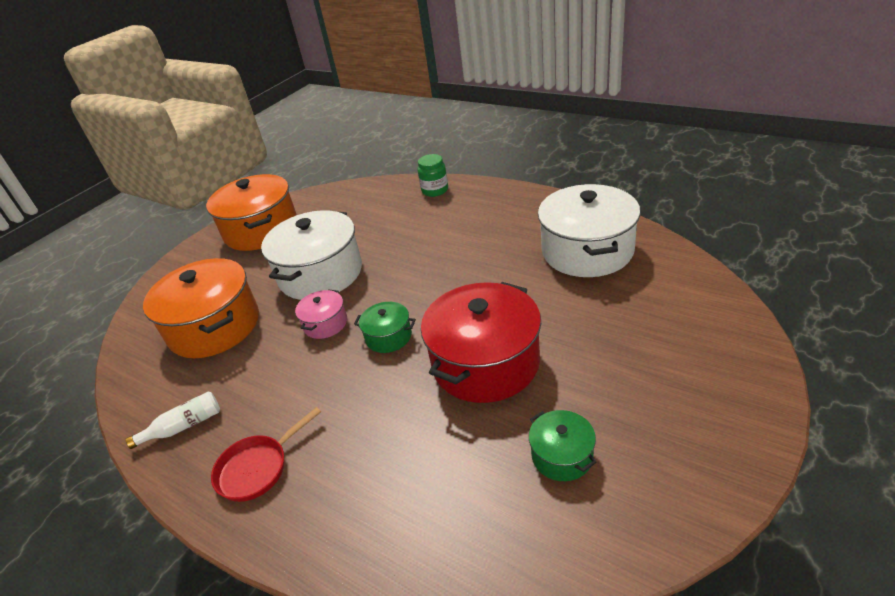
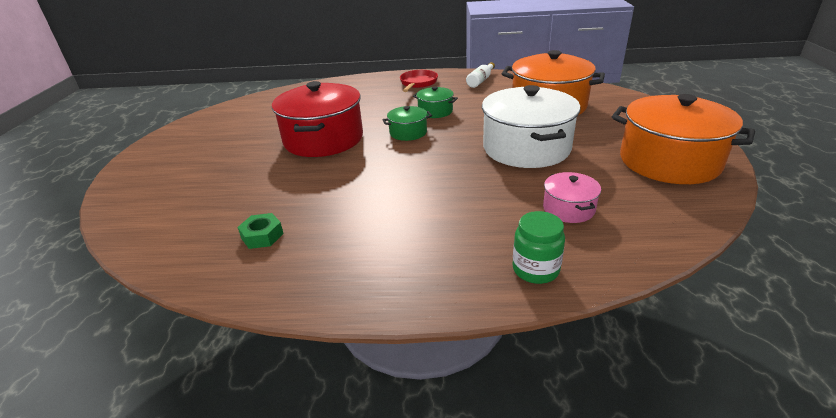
camera: 145 degrees right, 5 degrees down
(325, 323) = (467, 126): pink pot -> pink pot (568, 209)
(562, 456) = (258, 122): green pot -> green pot (435, 111)
(587, 251) = (262, 236): white pot -> green nut

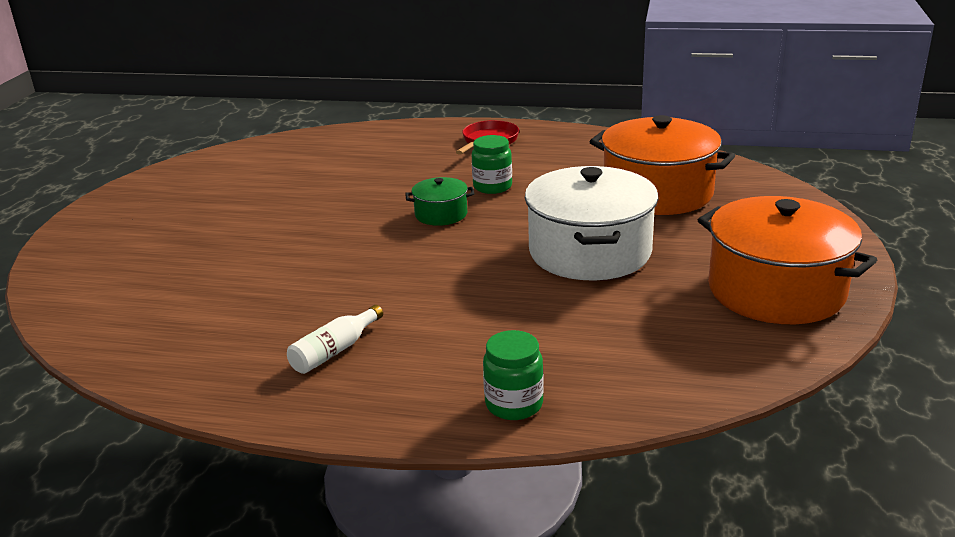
camera: 10 degrees right, 5 degrees down
(262, 236) = (209, 328): green nut -> none
(323, 139) = (326, 213): red pot -> none
(435, 111) = (492, 187): green pot -> green jar
(480, 80) = (581, 145): white bottle -> white bottle (335, 351)
(568, 209) = (598, 338): pink pot -> none

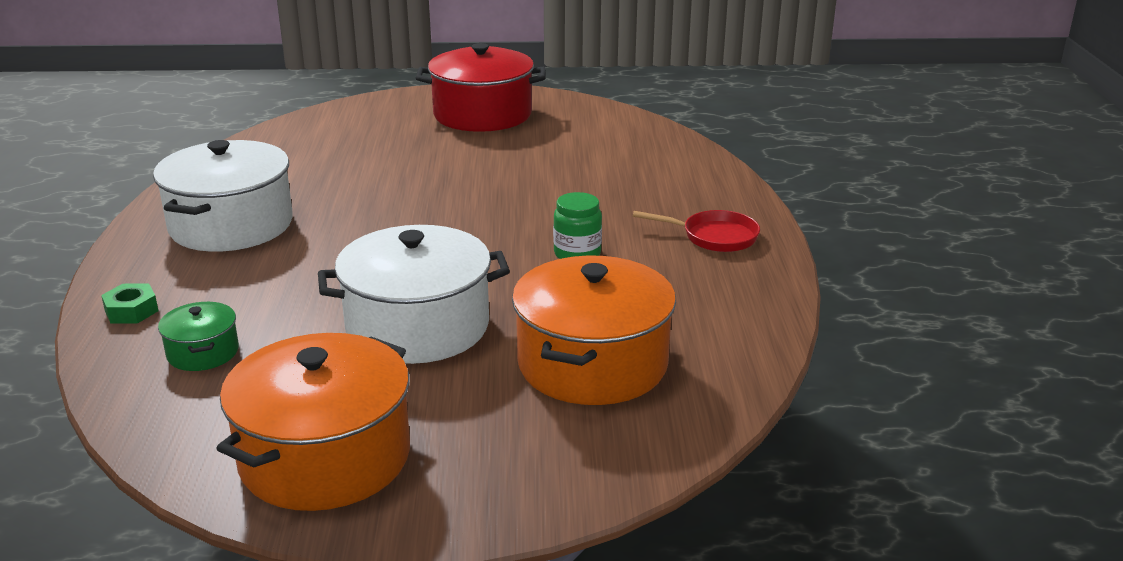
camera: 75 degrees right, 0 degrees up
(160, 209) = (482, 114): none -> red pot
(335, 351) = (231, 225): white bottle -> white pot
(441, 214) = (497, 235): green pot -> green pot (203, 352)
(514, 404) = (131, 311): green jar -> green nut

